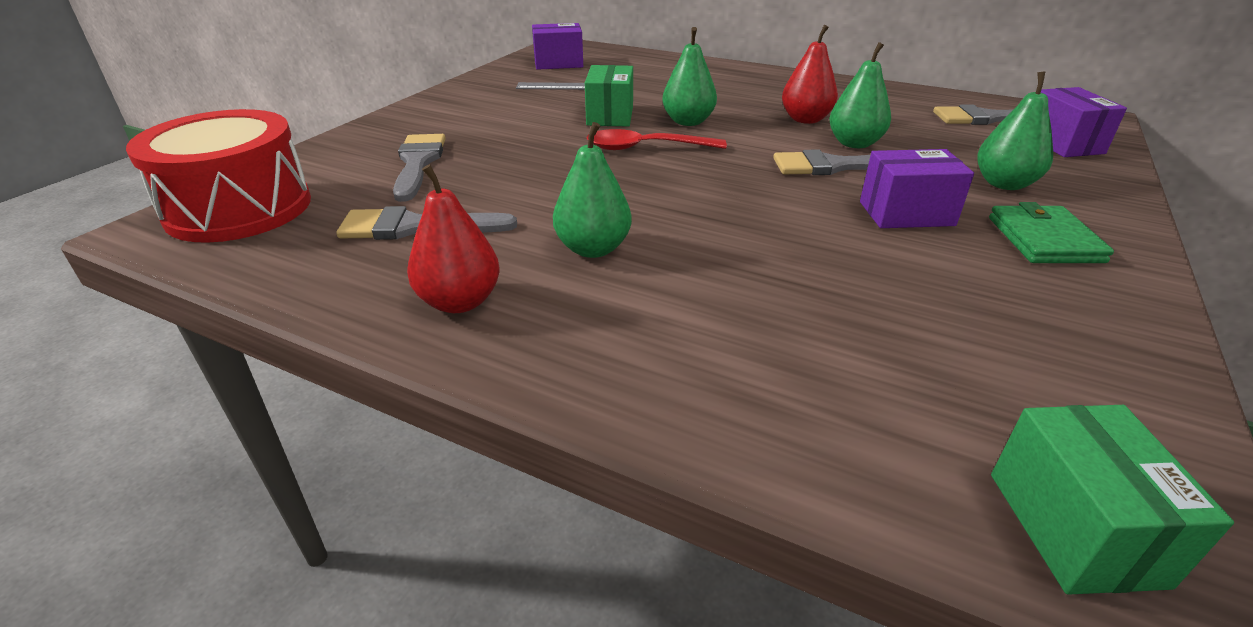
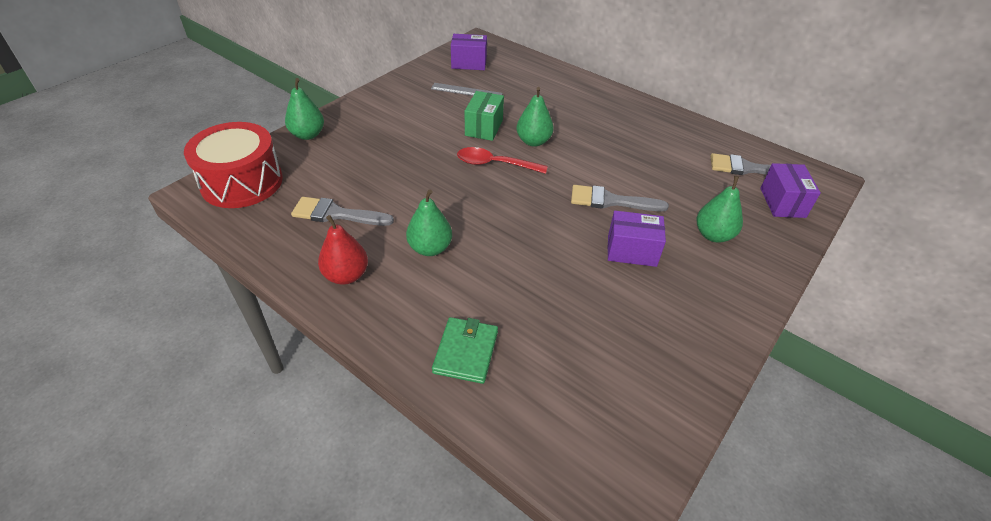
camera: 10 degrees right, 10 degrees up
(418, 163) = (350, 157): grey brush -> none
(805, 119) = (615, 151): red pear -> none
(854, 143) = (635, 181): green pear -> green pear (308, 135)
(1044, 239) = (705, 287): green wallet -> green wallet (466, 352)
(1074, 527) = (588, 466): green box -> none

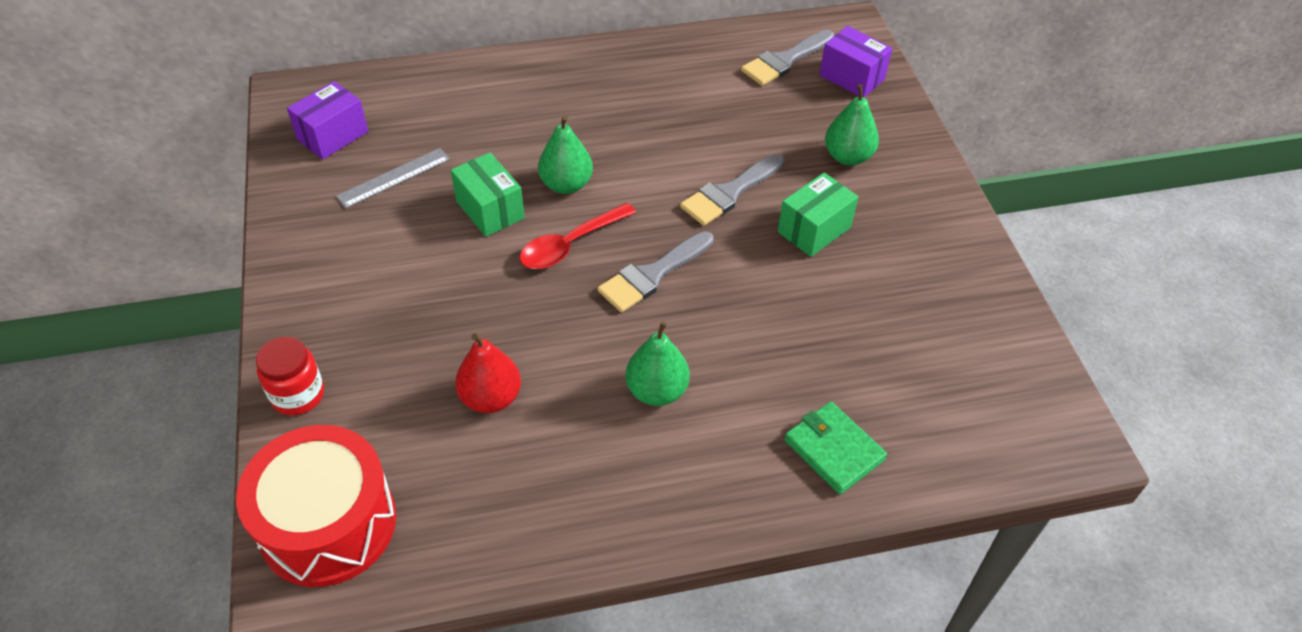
camera: 50 degrees left, 5 degrees up
(308, 135) = (298, 395): green pear -> red jar
(336, 214) = (506, 449): grey brush -> grey brush (652, 275)
(346, 275) = (629, 495): red pear -> red pear (491, 398)
(631, 251) = (814, 230): purple box -> green box

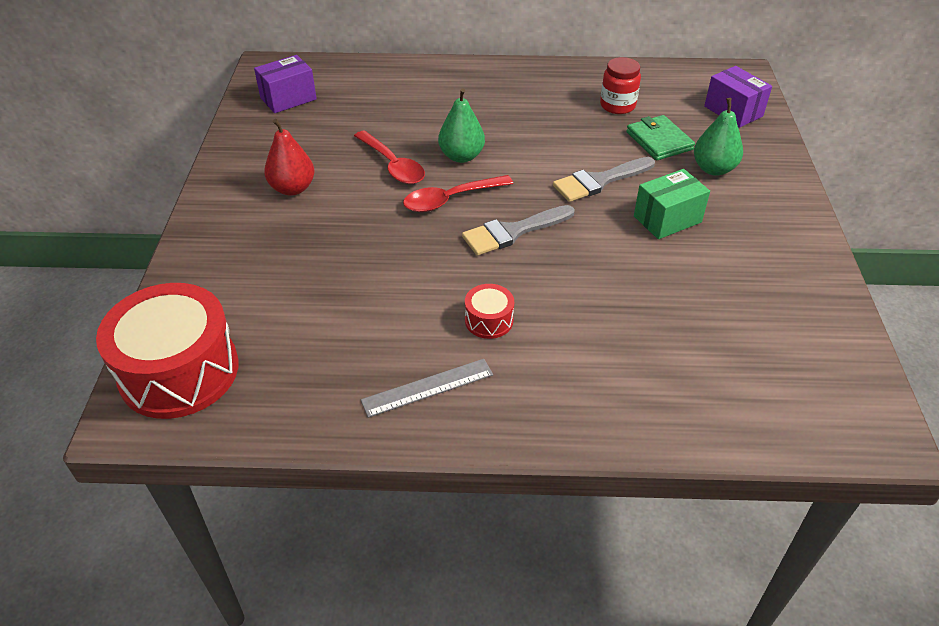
camera: 15 degrees right, 5 degrees down
(298, 395) = (192, 273): red jar -> red jar (617, 105)
(394, 178) = (324, 133): grey ruler -> grey ruler (427, 388)
(490, 210) = (393, 165): green box -> red spoon
(491, 398) = (345, 301): red pear -> red pear (292, 188)
(657, 391) = (489, 320): green pear -> red drum
(784, 60) = (676, 92): grey brush -> none
(834, 450) = (637, 396): green wallet -> green wallet (659, 141)

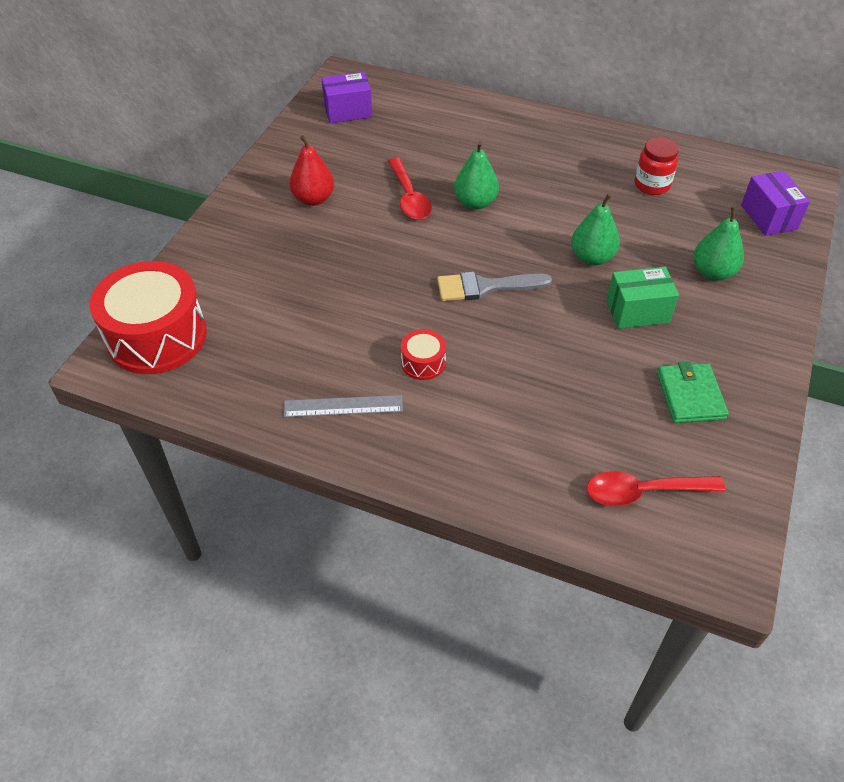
camera: 20 degrees right, 5 degrees up
(450, 199) = (445, 242): red spoon -> red spoon (643, 492)
(599, 181) = (592, 258): grey brush -> green pear
(659, 141) = (673, 231): green wallet -> green wallet (690, 396)

